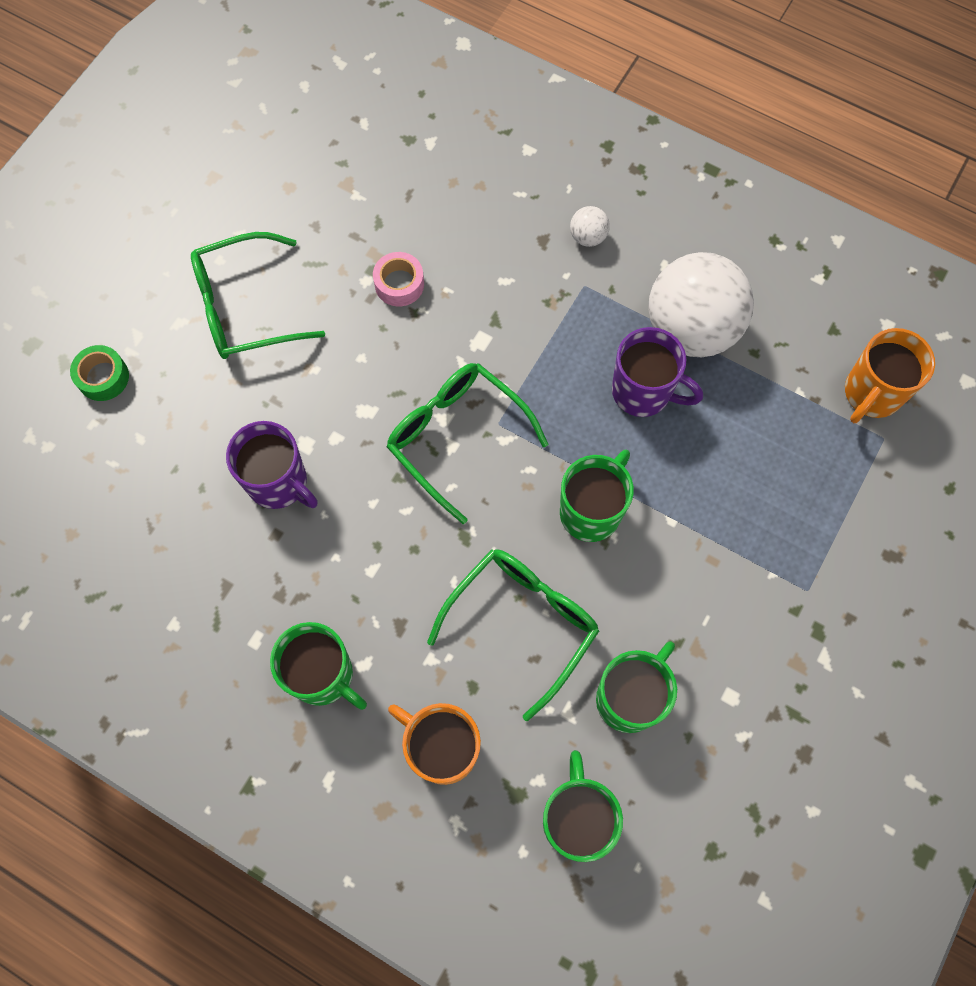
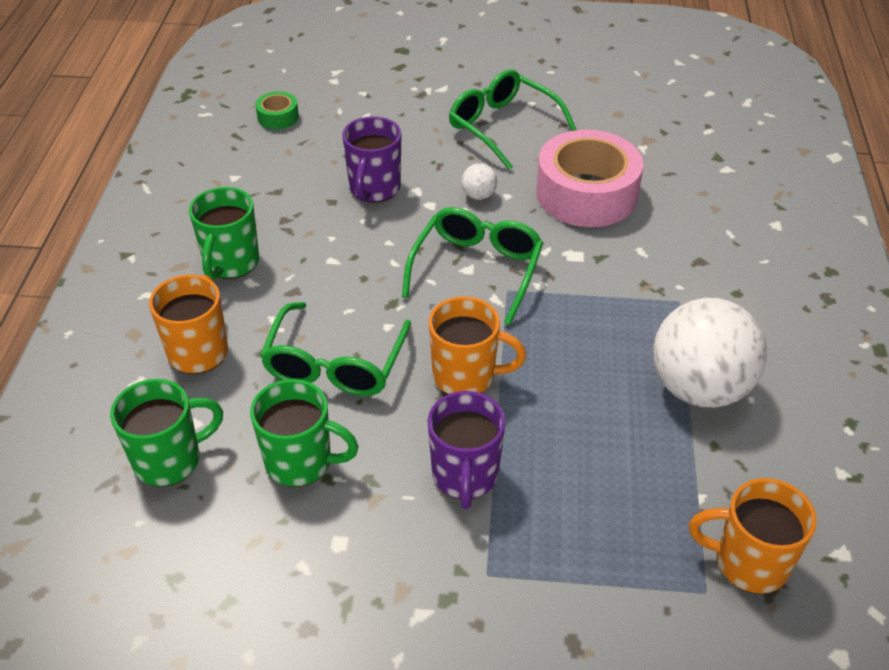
camera: 65 degrees right, 25 degrees down
(103, 377) = (400, 85): green tape -> green tape (278, 117)
(399, 284) = (586, 194): pink tape -> pink tape, size x2.26
(522, 622) = (335, 364): green glasses -> green glasses turned 90 degrees clockwise
(588, 237) = (728, 287): white ball -> white ball (478, 195)
(591, 511) = (466, 376): green mug -> orange mug
(643, 392) = (607, 374): purple mug -> purple mug (465, 476)

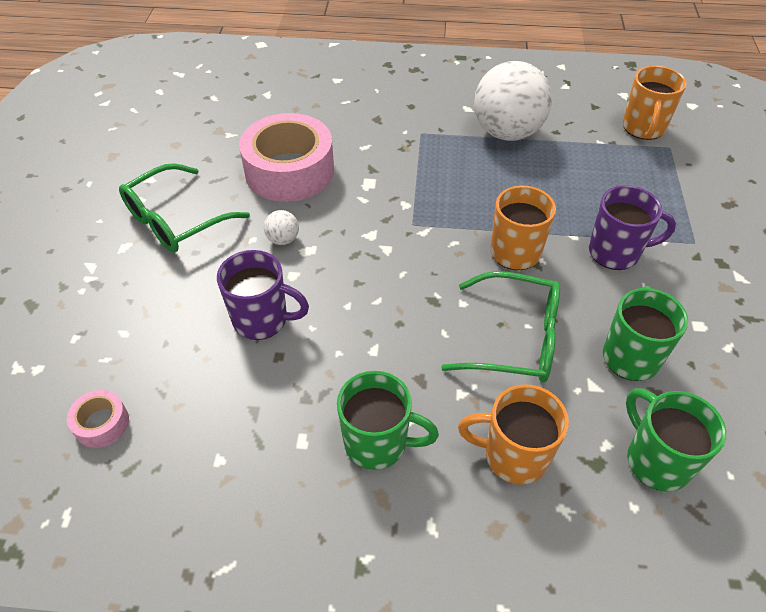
camera: 90 degrees left, 5 degrees up
(278, 117) = (102, 423): green tape -> pink tape
(477, 269) = (387, 242): green glasses -> none

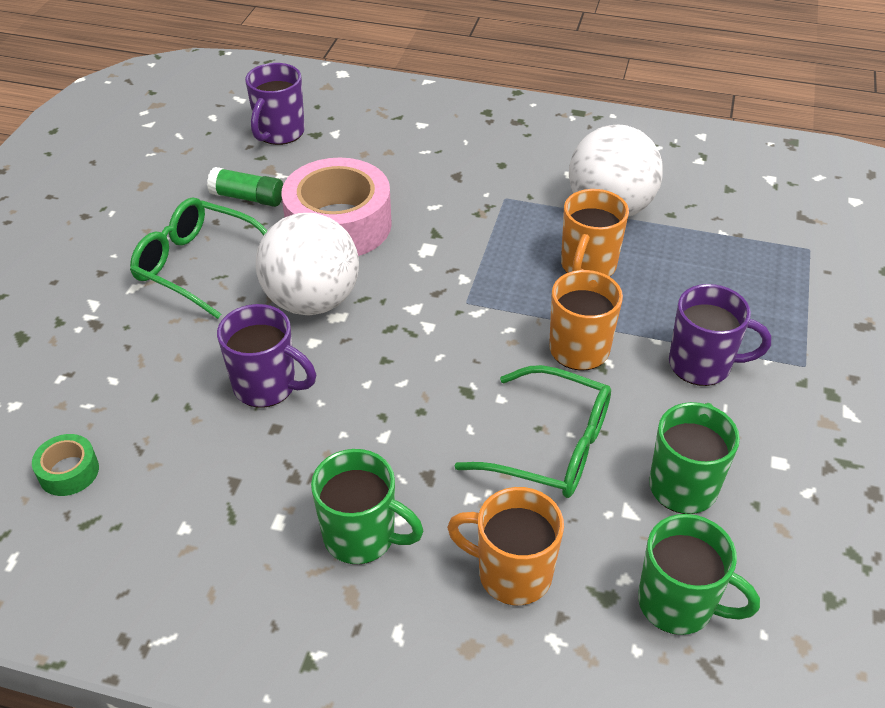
camera: 10 degrees right, 5 degrees down
(102, 423) = (69, 472): pink tape -> green tape
(175, 220) = (197, 265): green glasses -> green glasses turned 60 degrees clockwise
(206, 157) = (247, 197): none -> green glue stick
(220, 99) = (279, 133): none -> purple mug
(283, 239) = (312, 301): white ball -> white ball, size x2.48
(643, 128) = (782, 222): orange mug -> orange mug (587, 266)
(656, 460) = (678, 604): green mug -> green mug turned 135 degrees clockwise

